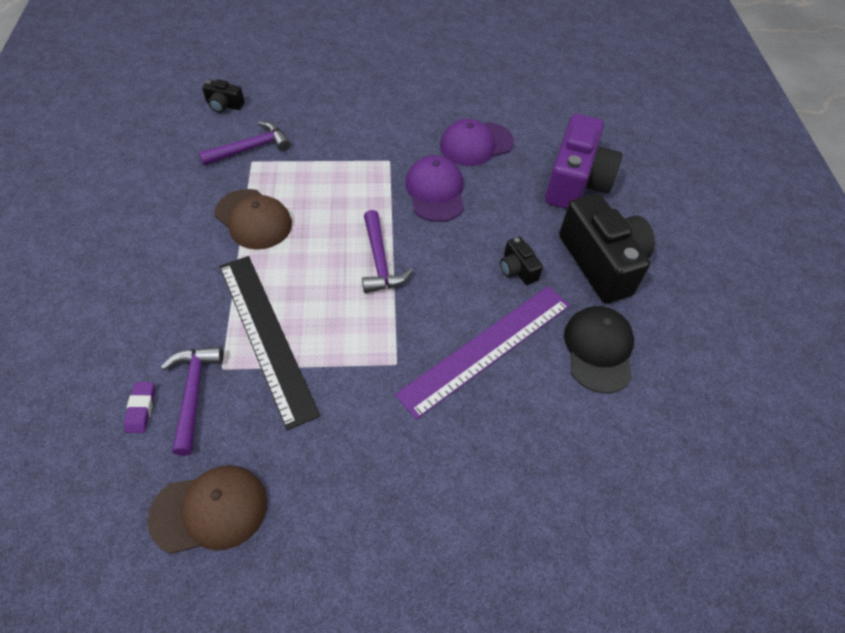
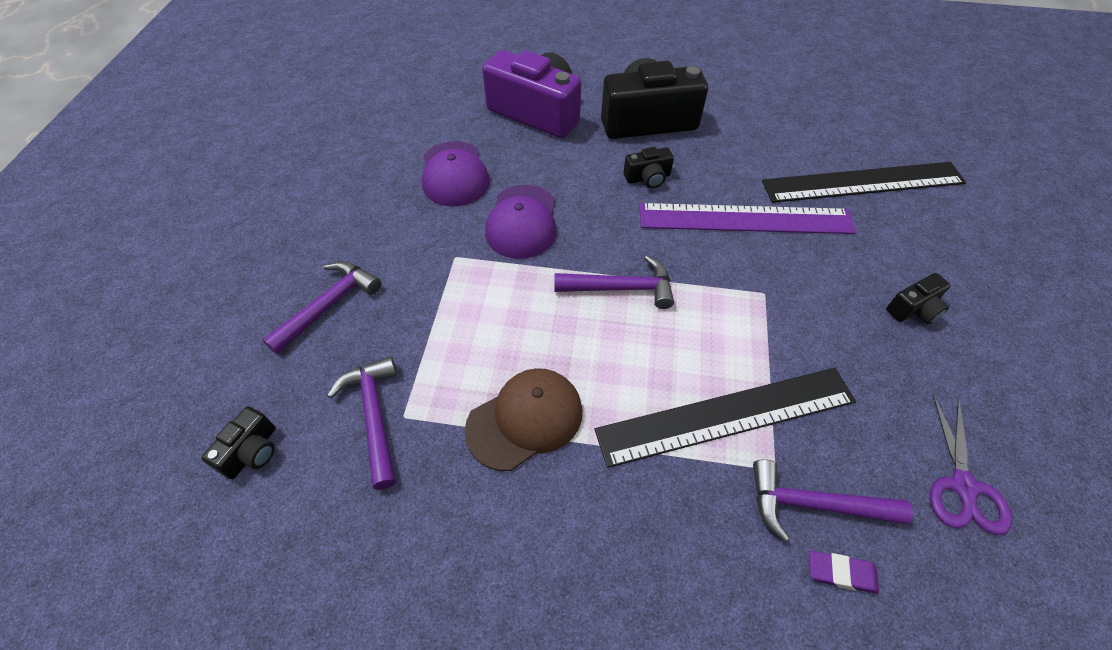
camera: 75 degrees left, 0 degrees up
(210, 510) = (963, 487): brown cap -> purple scissors
(332, 109) = (329, 305): none -> purple hammer
(402, 495) = (913, 309): none -> black camera
(435, 191) = (522, 222): purple cap -> purple cap turned 90 degrees counterclockwise
(486, 348) = (745, 219): purple ruler -> purple ruler turned 60 degrees counterclockwise
(581, 464) = (863, 182): none -> black ruler
(599, 350) = (747, 145): black cap -> none

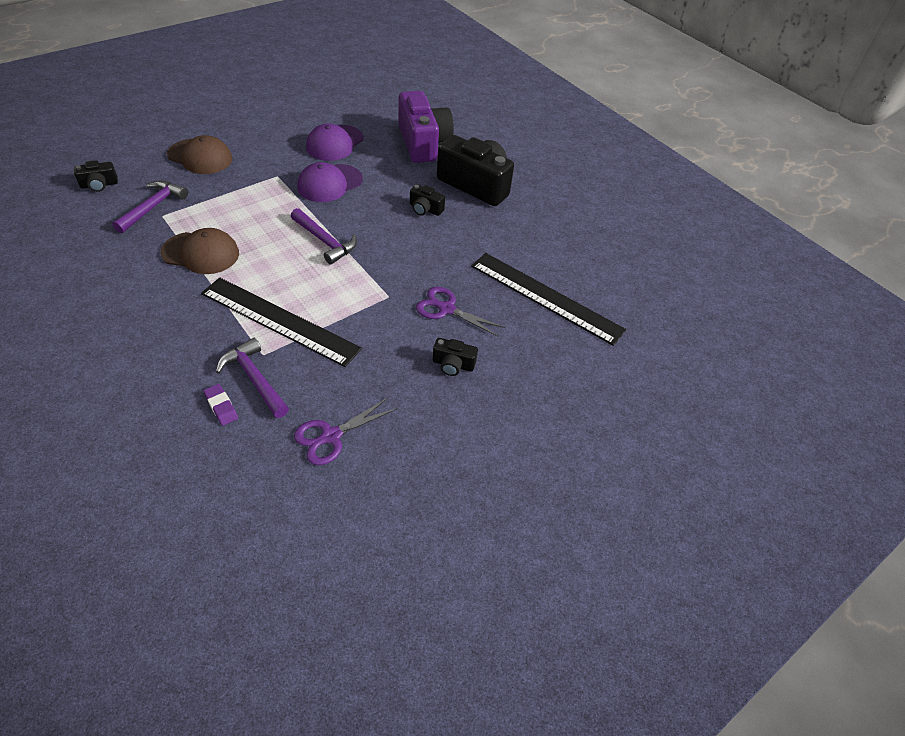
camera: 40 degrees right, 5 degrees down
(329, 305) = (200, 157): purple hammer -> brown cap
(745, 219) = (441, 262): purple ruler -> none
(822, 261) = (446, 309): none -> purple scissors

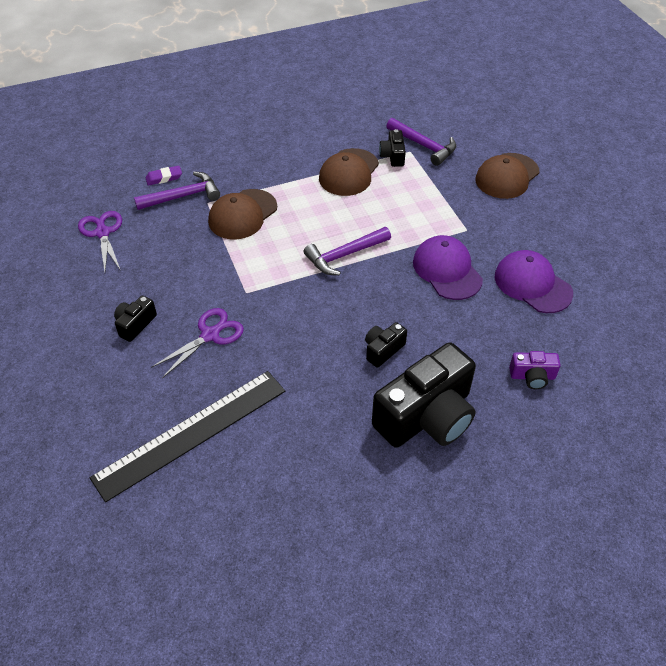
camera: 110 degrees right, 0 degrees up
(99, 185) = (463, 116): black camera -> black camera (393, 156)
(279, 321) = (242, 214): black ruler -> brown cap
(423, 143) = (532, 376): purple camera -> purple camera, size x0.45

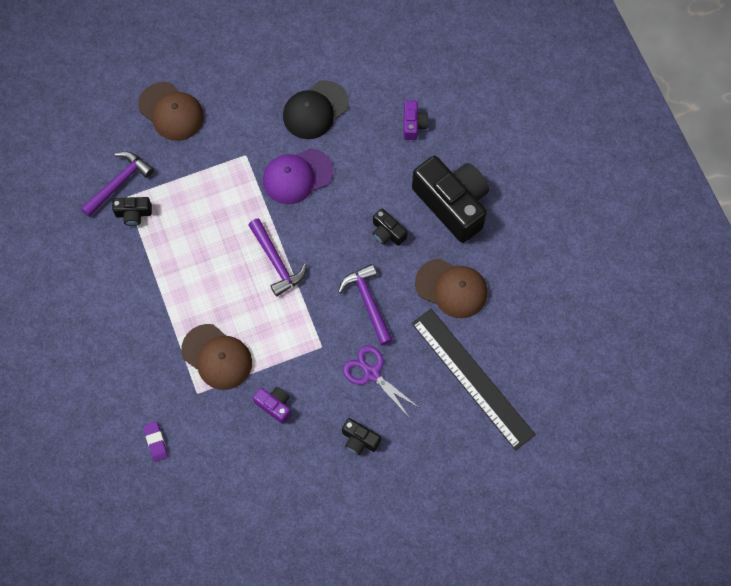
camera: 90 degrees left, 20 degrees up
(102, 232) = (238, 492): purple scissors -> none
(183, 196) = (186, 418): purple hammer -> purple hammer (368, 302)
(186, 256) = (274, 405): none -> purple camera
(348, 172) = (157, 257): brown cap -> brown cap (451, 288)
(532, 284) = (315, 110): purple cap -> black cap

